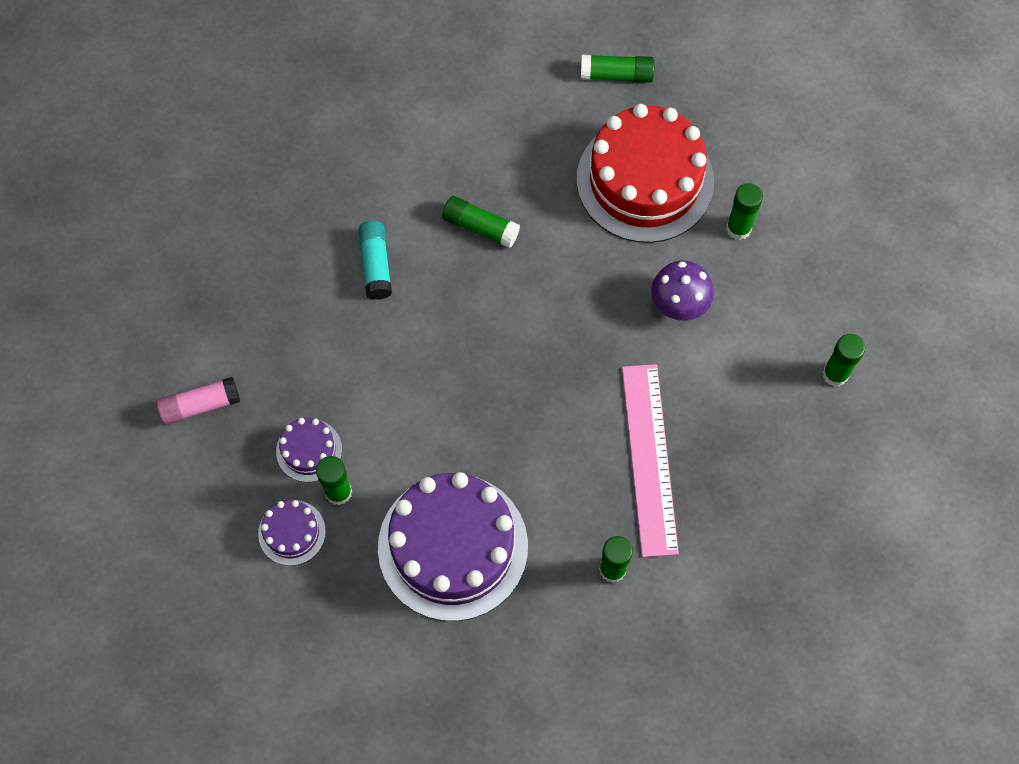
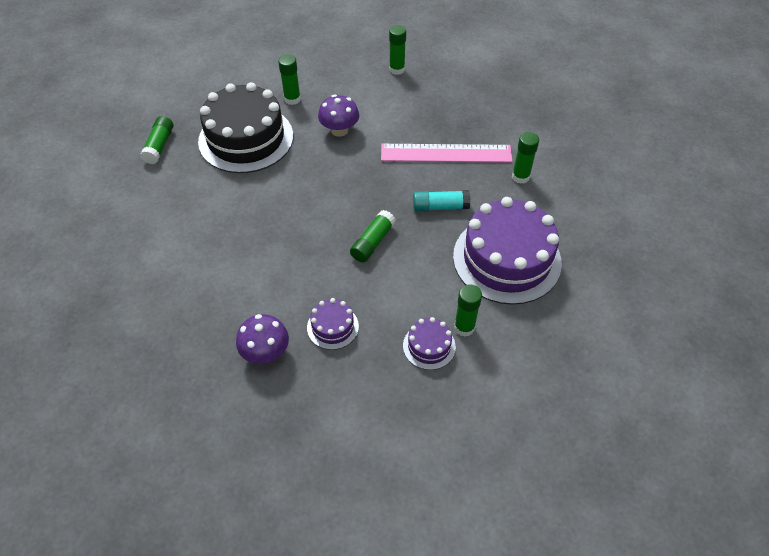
camera: 85 degrees left, 15 degrees down
(200, 405) = (383, 427): pink glue stick -> none
(292, 266) = (266, 352): none -> purple mushroom
(292, 532) = (497, 360): purple cake -> purple cake (332, 327)
(376, 264) = (276, 294): turquoise glue stick -> turquoise glue stick (440, 206)
(480, 227) = (259, 228): green glue stick -> green glue stick (372, 242)
(645, 180) = (246, 138): red cake -> black cake

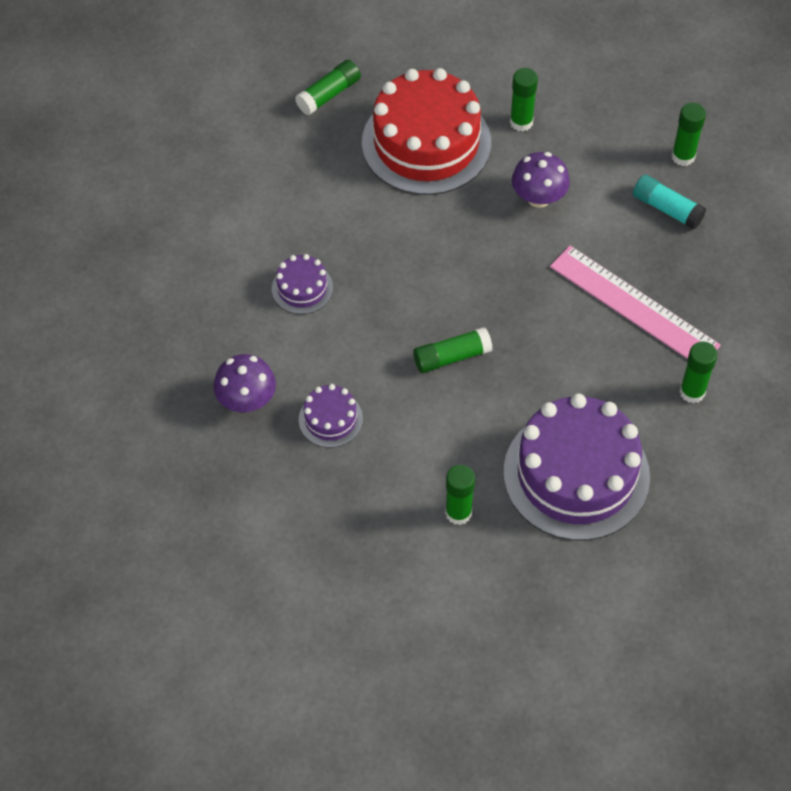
camera: 40 degrees right, 5 degrees up
(246, 138) = (426, 143): black cake -> red cake
(429, 346) = (405, 505): purple cake -> purple cake (302, 288)
(440, 206) = (563, 366): turquoise glue stick -> turquoise glue stick (666, 209)

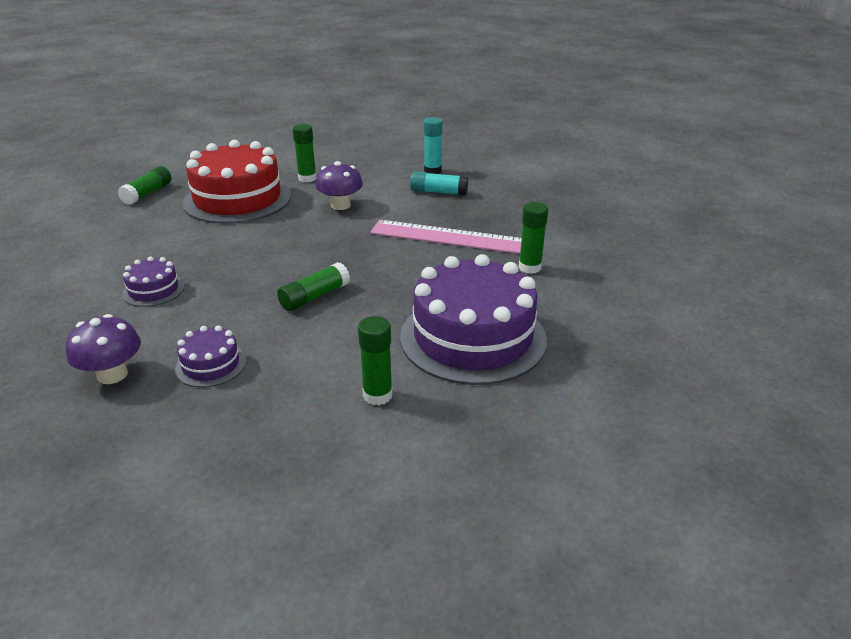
camera: 25 degrees left, 25 degrees down
(683, 156) = (432, 171): green glue stick -> turquoise glue stick

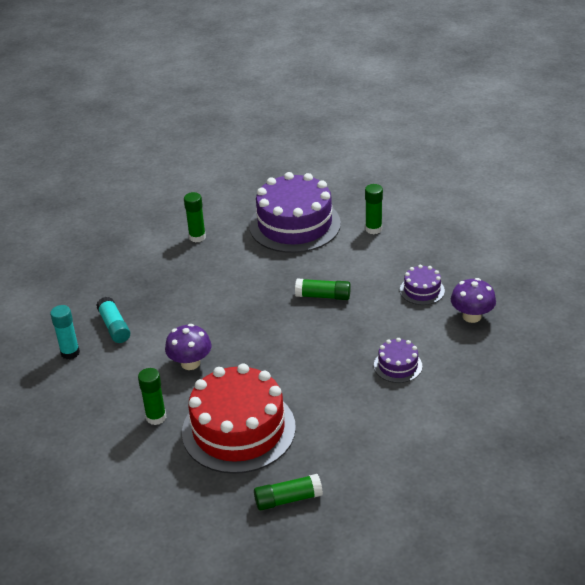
camera: 125 degrees left, 5 degrees up
(449, 237) = (189, 284): pink ruler -> none

